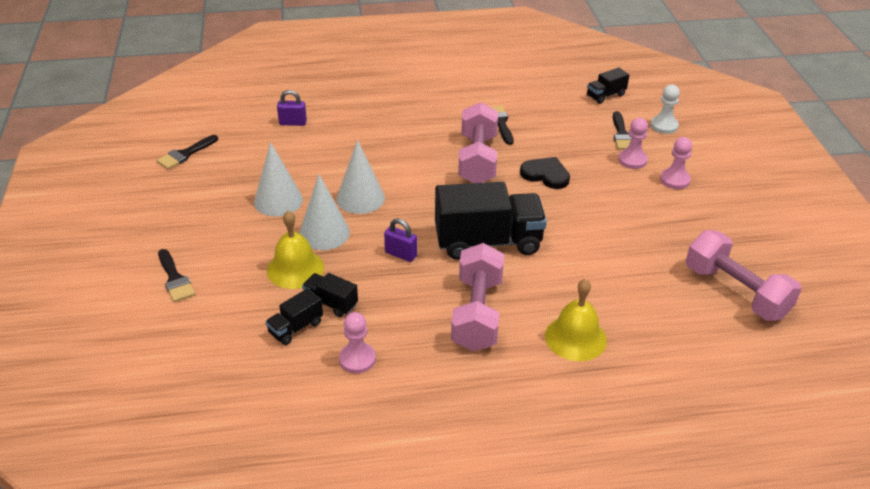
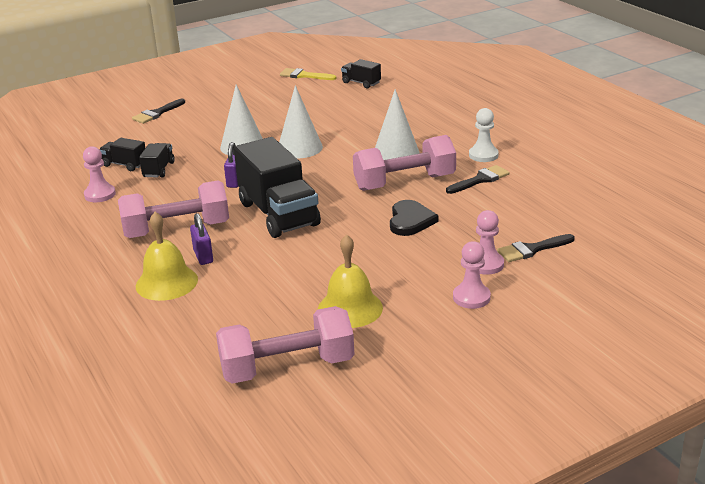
camera: 70 degrees right, 10 degrees down
(185, 154) = (304, 75): black brush -> yellow brush
(278, 200) = (271, 120): white cone -> white cone (396, 152)
(293, 123) = (383, 97): purple padlock -> purple padlock (203, 256)
(295, 268) = (192, 147): yellow bell -> yellow bell (350, 308)
(605, 95) = (605, 226): black truck -> black truck (361, 83)
(664, 126) = (582, 273): white pawn -> white pawn (483, 155)
(736, 292) = (287, 367): pink dumbbell -> pink dumbbell turned 45 degrees clockwise

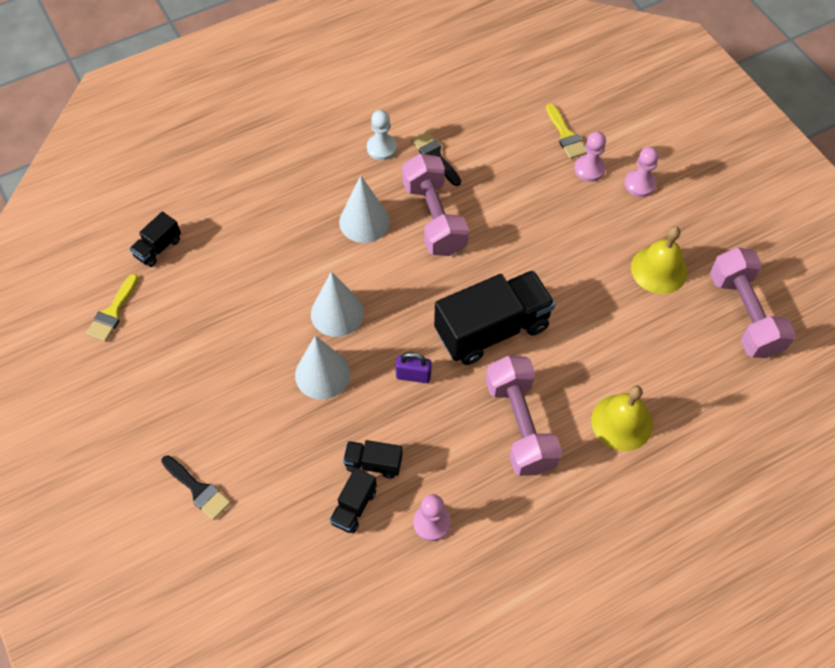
camera: 90 degrees left, 30 degrees up
(203, 256) = (573, 394): purple padlock -> none
(410, 221) = (512, 217): black heart -> none
(532, 249) = (566, 135): black brush -> yellow brush

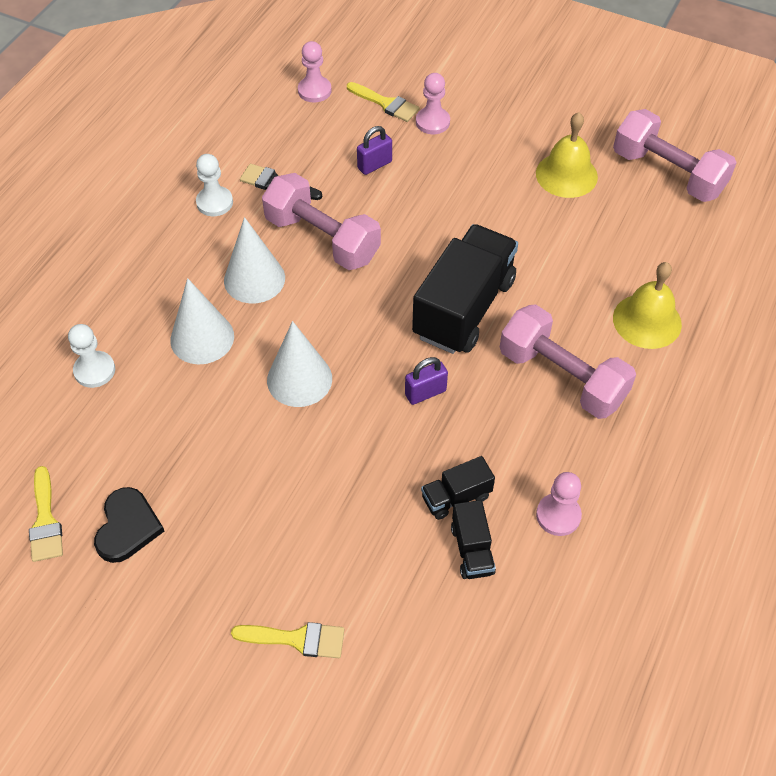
camera: 35 degrees left, 5 degrees down
(156, 347) = (127, 527): none -> black heart
(158, 248) = (45, 426): black truck -> none
(198, 489) = (297, 639): black brush -> yellow brush
(214, 227) = (94, 370): none -> white pawn
(322, 374) = (333, 445): white cone -> white cone (202, 338)
(517, 180) = (374, 165): none -> purple padlock
(640, 184) = (488, 112): pink pawn -> pink pawn (314, 91)

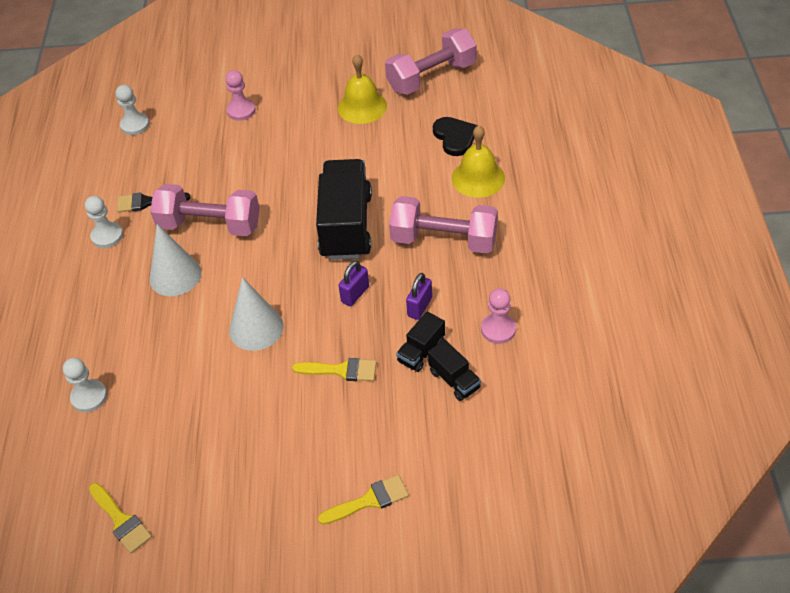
camera: 25 degrees left, 5 degrees down
(127, 527) = (190, 491): black heart -> black heart (455, 137)
(202, 338) = (161, 334): white cone -> none
(314, 91) = (135, 125): pink pawn -> white pawn
(374, 165) = (216, 158): purple padlock -> purple padlock (419, 307)
(386, 104) = (197, 112): yellow brush -> yellow brush (341, 370)
(667, 173) = (431, 77): pink dumbbell -> pink dumbbell turned 45 degrees counterclockwise

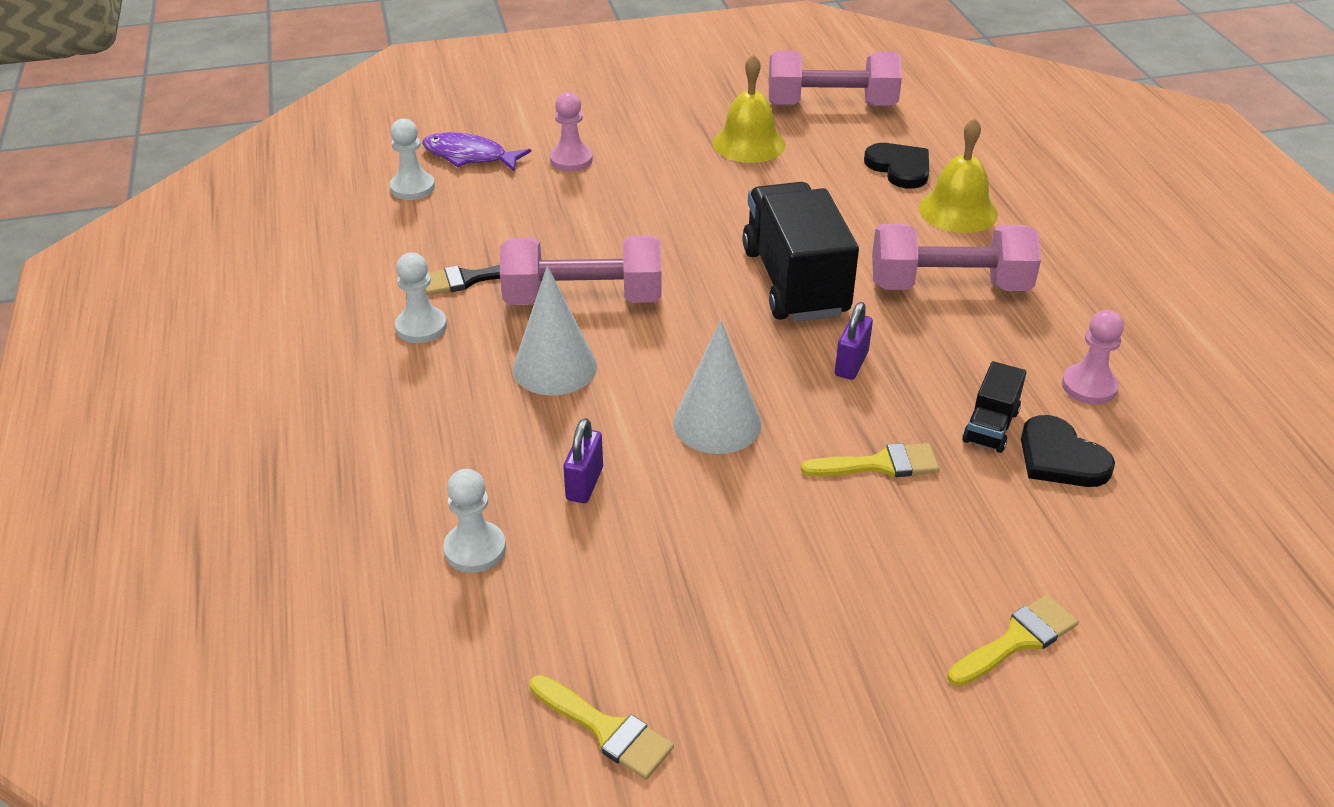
camera: 15 degrees left, 10 degrees down
(178, 101) = (469, 156): none -> purple fish
(419, 307) = (957, 370): purple padlock -> purple padlock (584, 484)
(431, 77) = (831, 105): pink dumbbell -> pink dumbbell turned 45 degrees clockwise
(454, 380) = (1060, 457): black truck -> black heart

